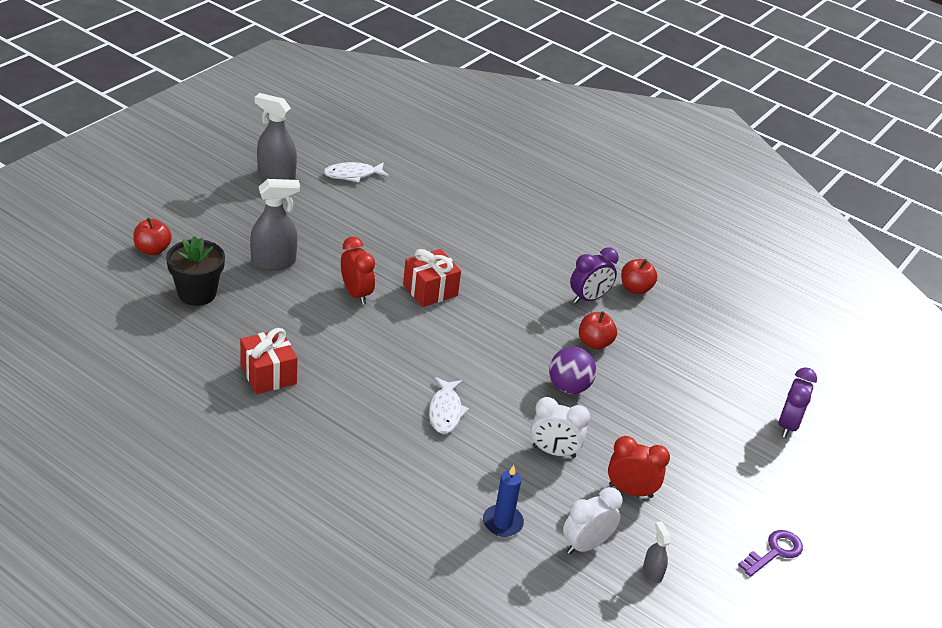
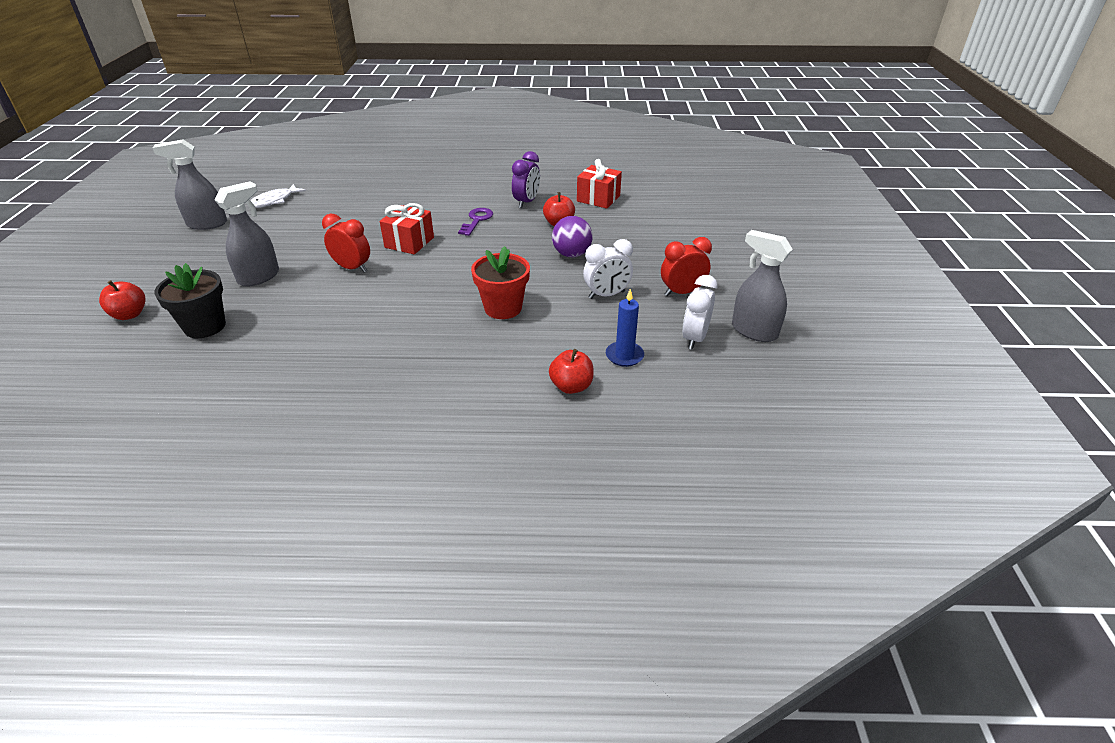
camera: 30 degrees left, 0 degrees up
(268, 374) = (330, 352): red gift -> red gift (598, 198)
(445, 411) = (503, 308): white fish -> red flower pot
(635, 288) = (550, 185): red apple -> red apple (571, 386)
(652, 572) = (753, 331): grey spray bottle -> grey spray bottle, size x1.95
(774, 552) = (803, 281): purple key -> purple key (477, 220)
(788, 425) = (723, 214): purple clock -> none

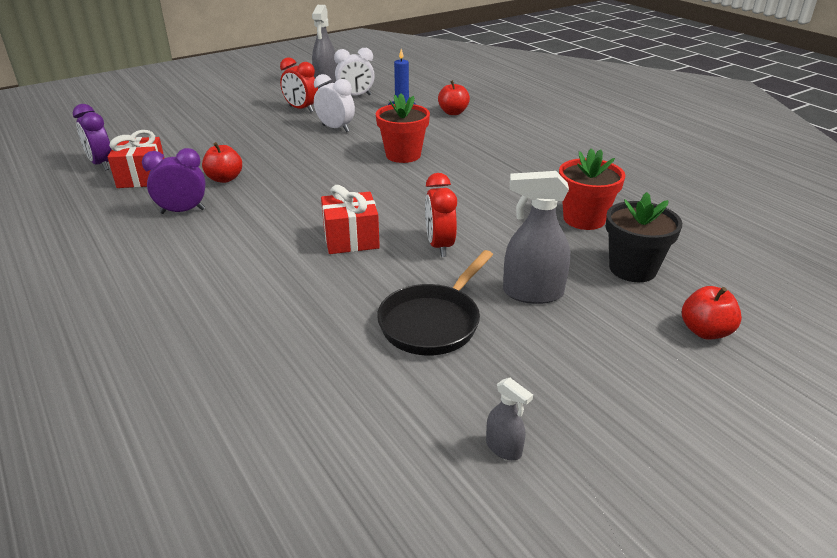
camera: 125 degrees left, 5 degrees down
(207, 224) = (504, 448): grey spray bottle -> grey spray bottle, size x0.51
(274, 201) = (358, 430): white fish -> none
(277, 343) = (584, 219): none -> red flower pot
(296, 238) = (433, 322): none -> black pan
(477, 220) = (258, 222): purple key -> none
(571, 254) = (284, 156): purple ball -> none
(639, 190) = (101, 164): none -> purple clock

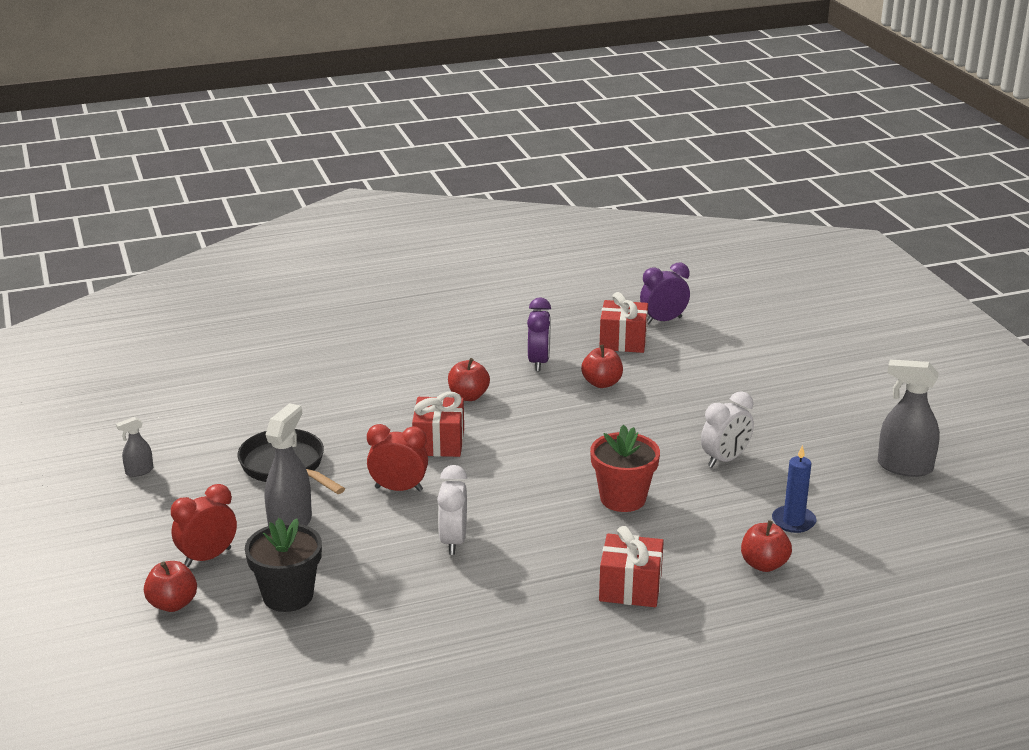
camera: 105 degrees right, 5 degrees down
(257, 237) = (468, 396): none -> red apple
(301, 109) = (803, 440): red clock -> red clock (207, 557)
(356, 96) = (851, 487): white clock -> white clock (453, 541)
(506, 144) = (630, 588): none -> red gift
(584, 219) = (399, 594): red flower pot -> none

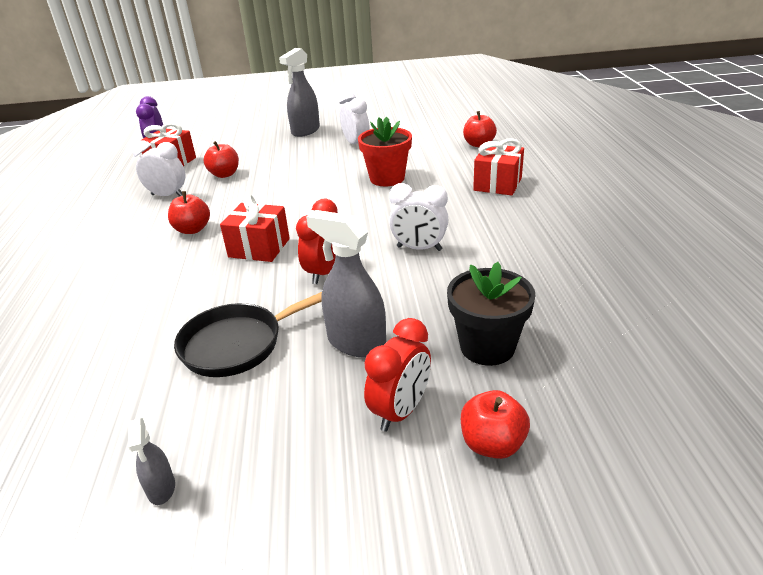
camera: 75 degrees left, 5 degrees up
(207, 557) = (400, 411): red clock -> red clock turned 120 degrees counterclockwise
(538, 362) = (167, 196): purple clock -> white clock
(793, 521) = (435, 133): blue candle -> none
(904, 467) = (391, 104): grey spray bottle -> grey spray bottle (305, 131)

